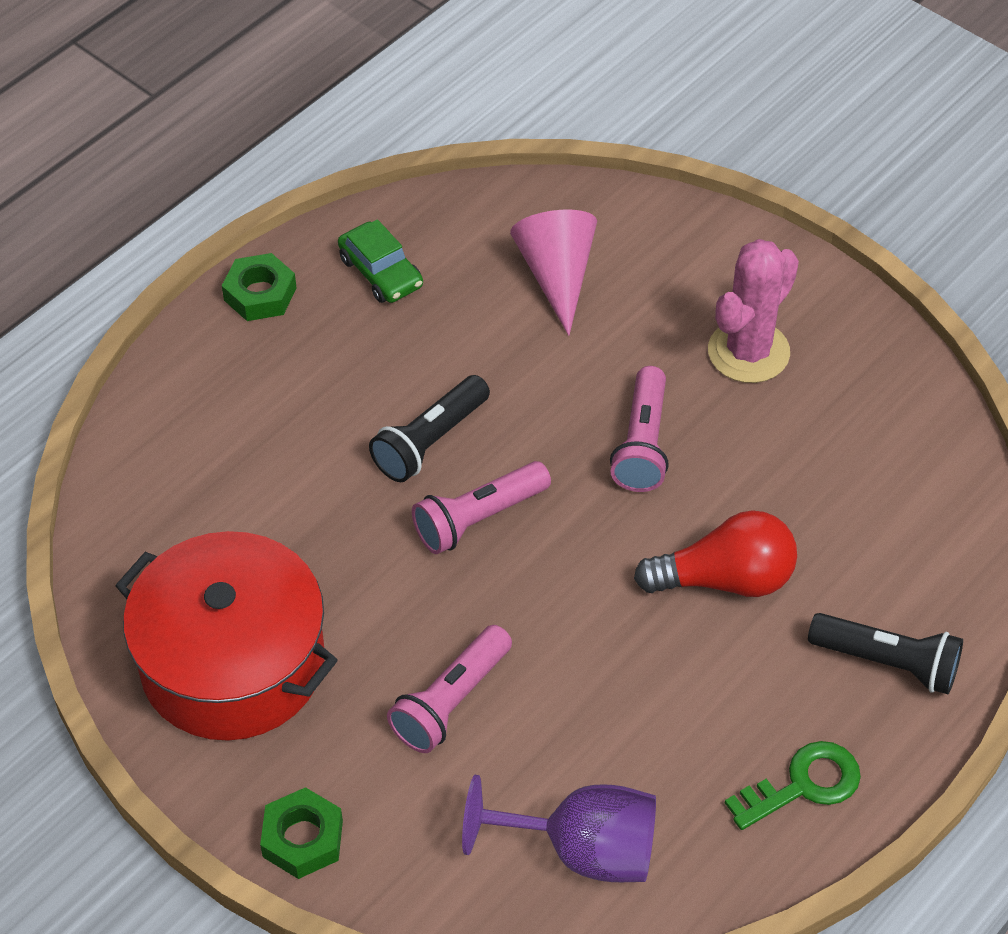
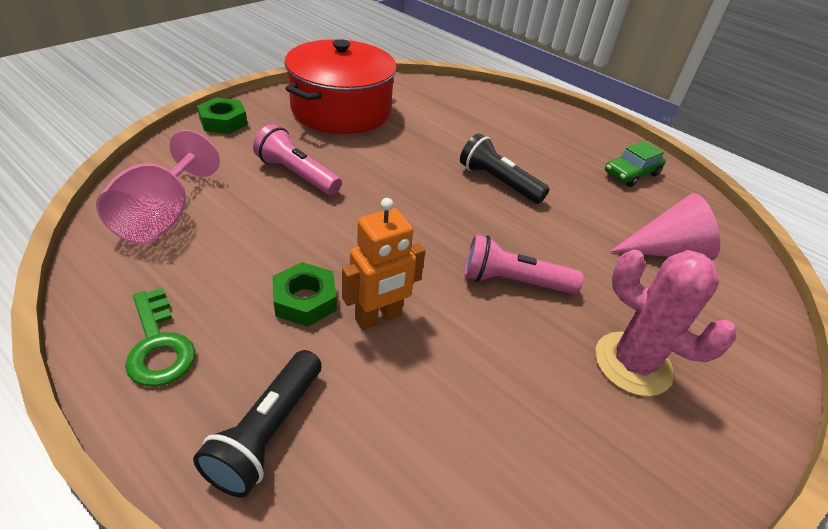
camera: 85 degrees right, 10 degrees down
(260, 294) = (595, 132): green nut -> green nut (305, 300)
(478, 518) = (437, 196): pink flashlight -> none
(583, 850) = (162, 217): purple goblet -> pink goblet
(725, 579) = (378, 317): red light bulb -> orange robot

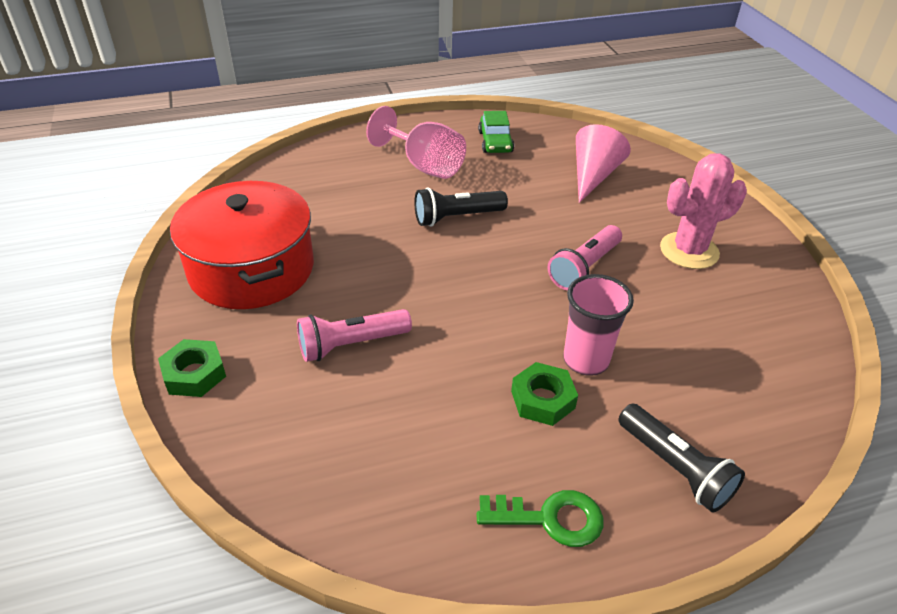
camera: 55 degrees left, 0 degrees up
(162, 217) = (355, 475): pink goblet -> pink goblet (424, 166)
(378, 317) = (585, 360): orange robot -> pink cup

